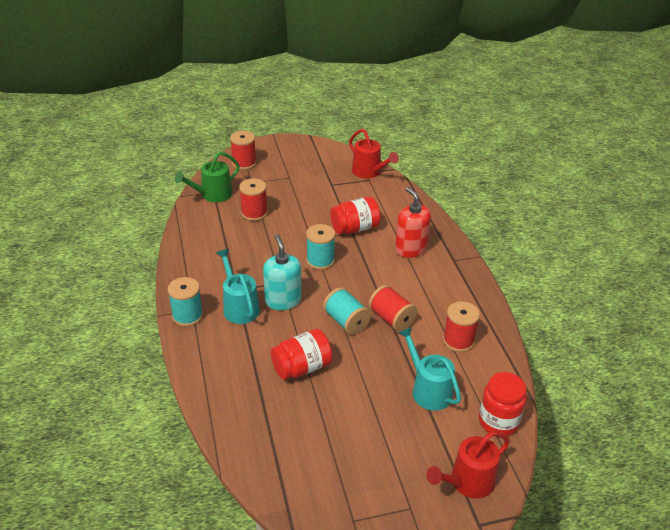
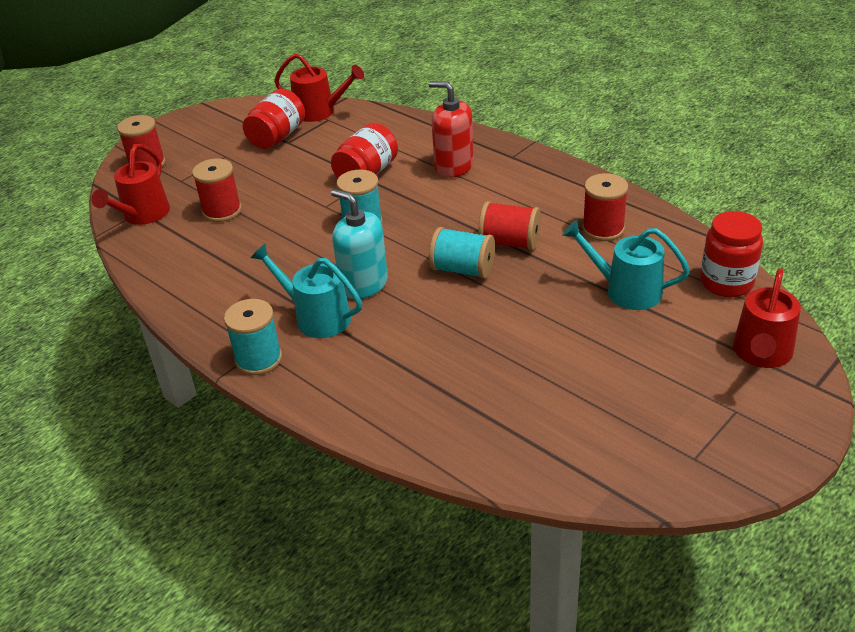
camera: 30 degrees left, 0 degrees up
(212, 195) = (142, 215): green watering can -> red watering can
(302, 367) = (465, 340): red jar -> red jar (277, 137)

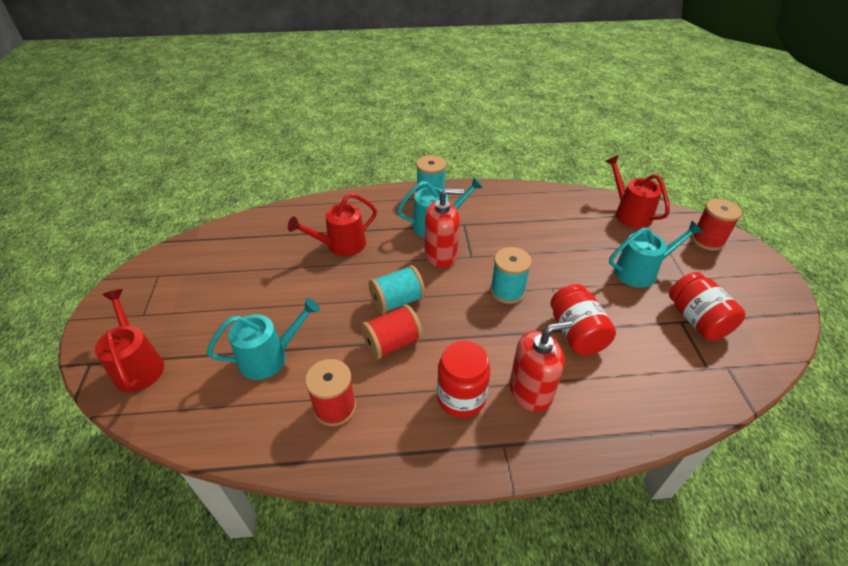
camera: 130 degrees right, 5 degrees up
(222, 211) = (598, 243): red spool -> none
(242, 177) = (640, 271): none -> turquoise watering can
(320, 112) = (731, 372): red watering can -> red watering can (341, 245)
(363, 284) = (441, 255): turquoise soap dispenser -> red soap dispenser
(726, 283) = (192, 417): red jar -> red jar (461, 398)

